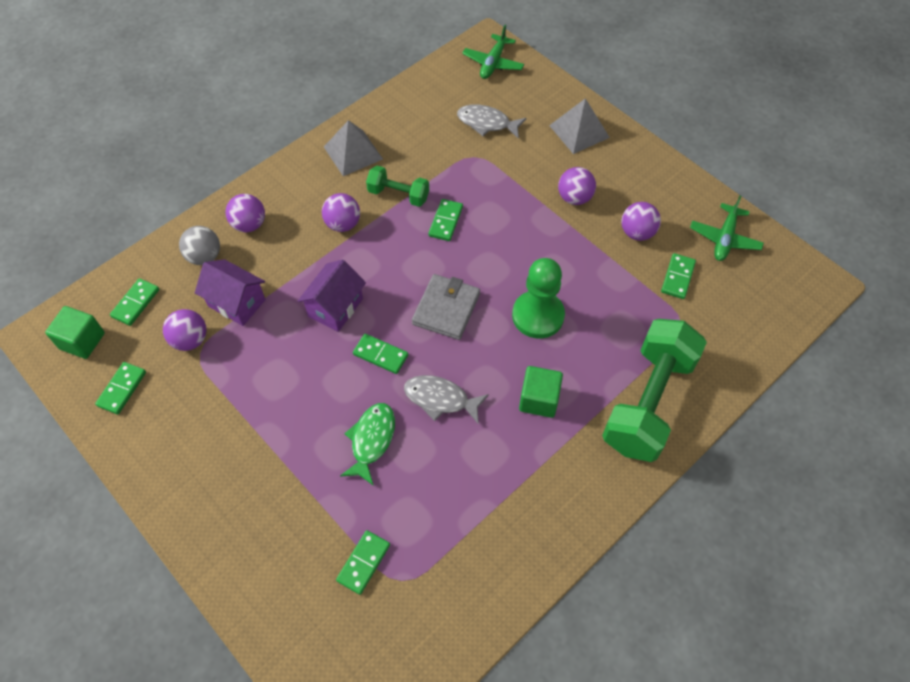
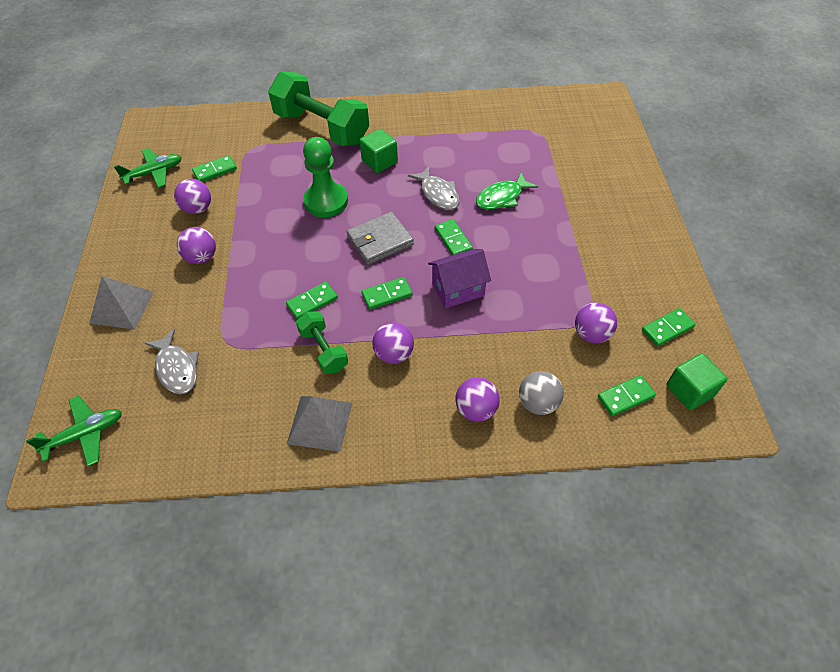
camera: 140 degrees left, 5 degrees down
(236, 303) = (534, 341): purple house -> none
(363, 562) = (553, 149): green domino -> green domino (387, 295)
(648, 402) = (321, 128): green dumbbell -> green dumbbell turned 60 degrees clockwise

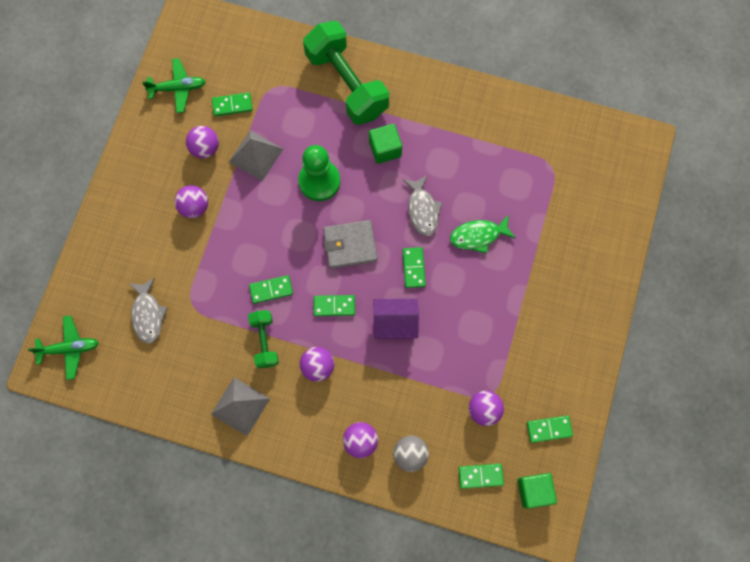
camera: 20 degrees right, 20 degrees up
(122, 307) = (119, 236): grey pyramid -> grey pyramid (256, 155)

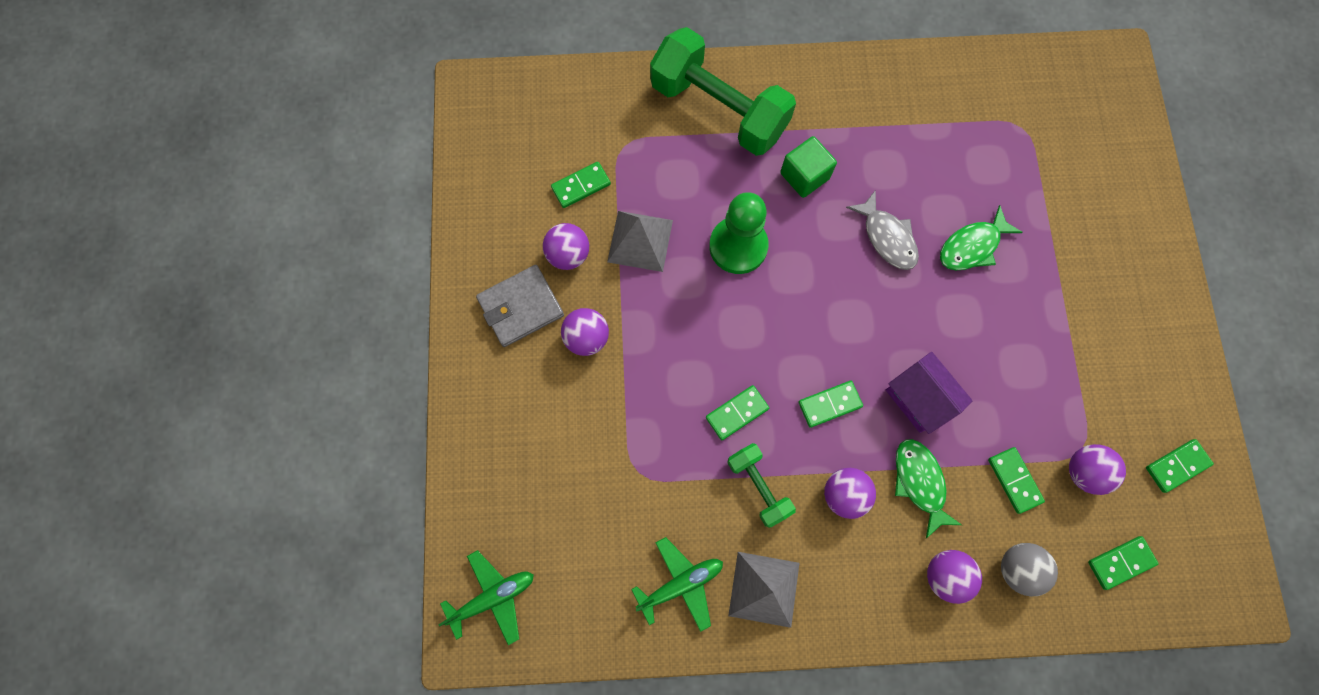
camera: 20 degrees left, 0 degrees up
(148, 314) = (584, 508): grey fish -> none
(178, 88) = (498, 188): green plane -> green plane (680, 584)
(350, 245) = (815, 316): grey wallet -> grey wallet (521, 307)
(371, 377) = (919, 482): none -> green fish
(395, 323) = (918, 399): purple house -> purple house turned 75 degrees clockwise
(413, 268) = (909, 317): green domino -> green domino (1014, 480)
(534, 491) = (1196, 556): green cube -> none

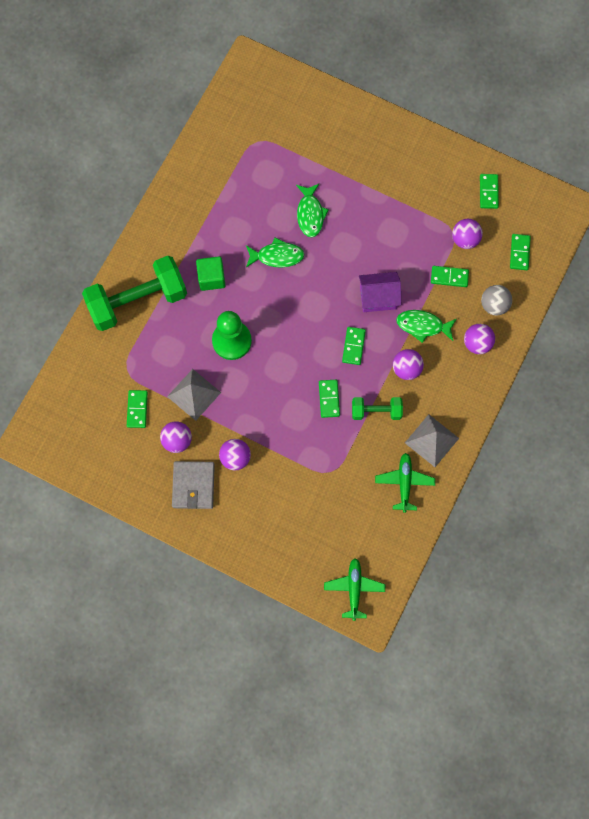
camera: 60 degrees left, 0 degrees up
(887, 237) = (277, 256): grey fish -> green fish

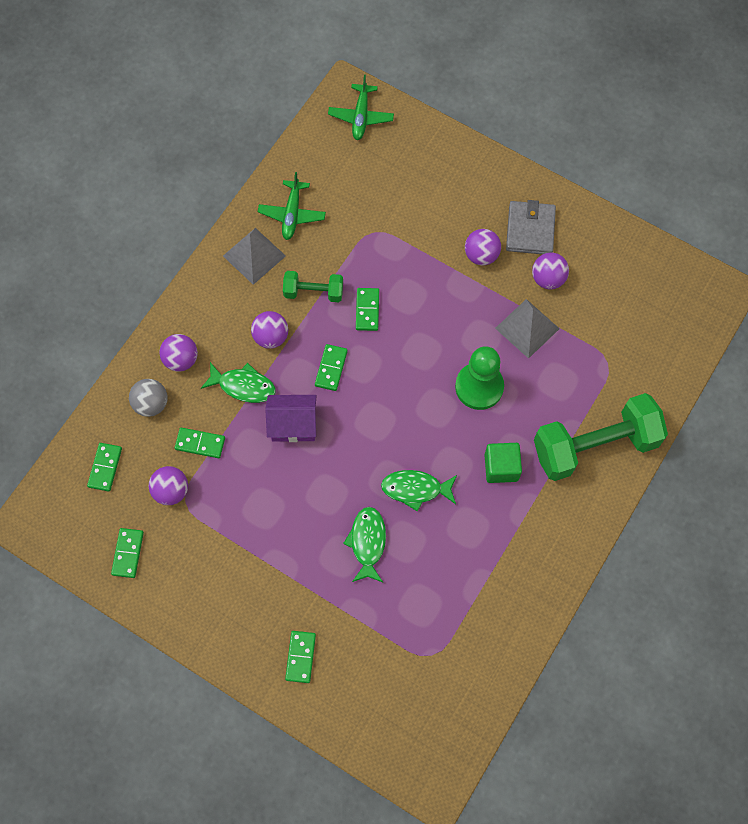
camera: 175 degrees left, 5 degrees down
(137, 409) = (594, 317): green domino -> green domino (300, 657)

